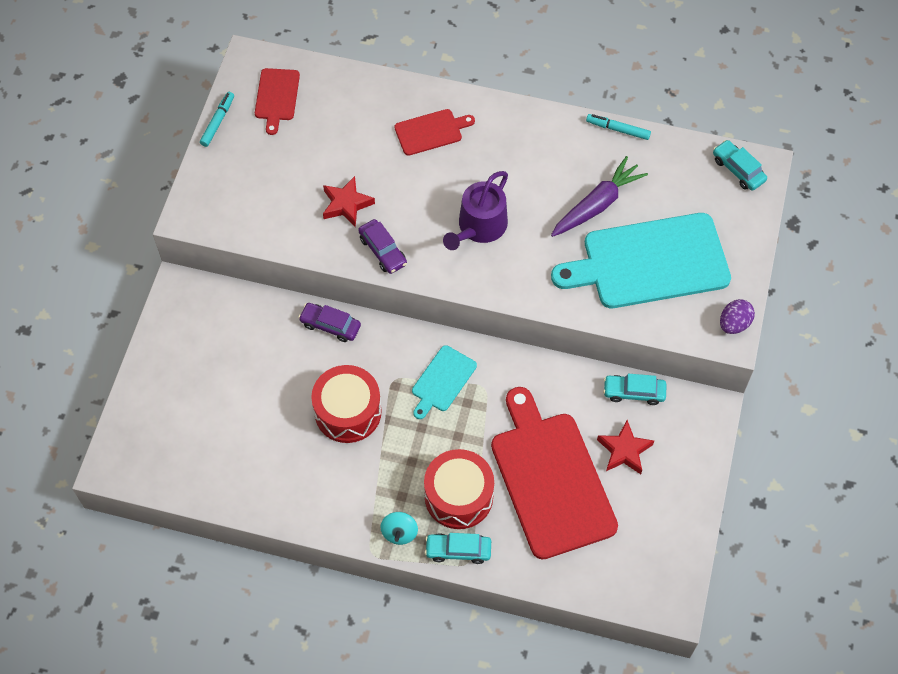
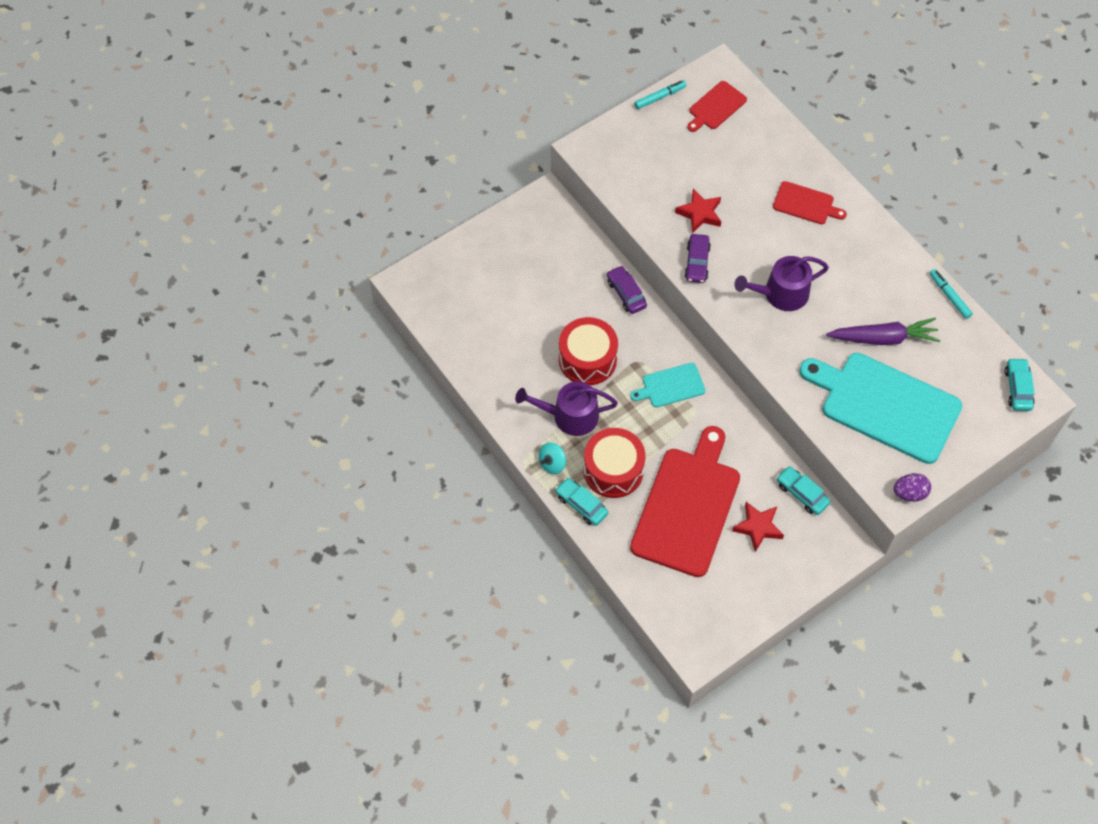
camera: 40 degrees right, 0 degrees up
(377, 476) = (569, 416): none -> purple watering can

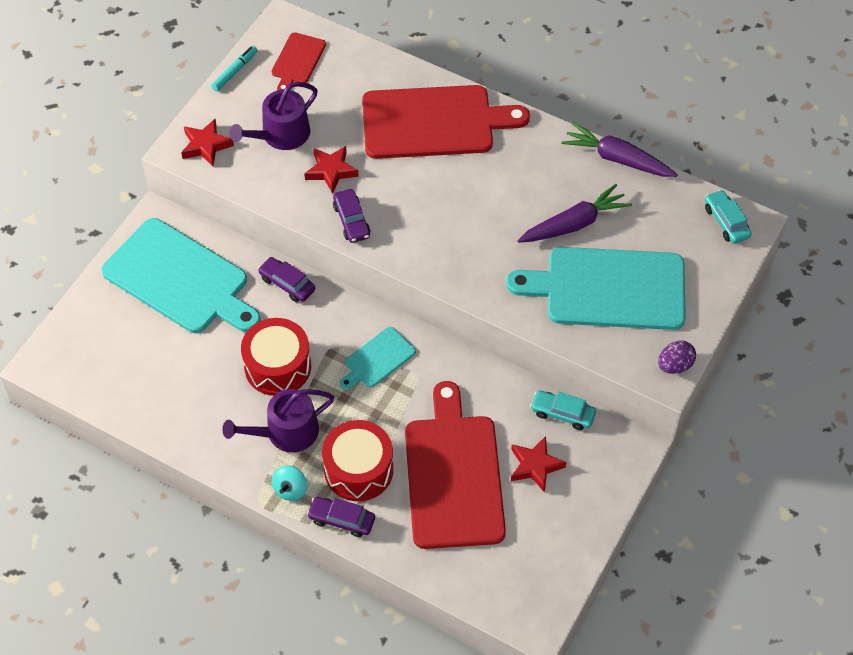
camera: 25 degrees left, 5 degrees down
(542, 256) = (180, 279): none -> turquoise cutting board
(581, 504) = (341, 520): turquoise car -> purple car
(607, 152) = (206, 145): none -> red star
(781, 294) = (452, 219): purple watering can -> purple watering can (281, 135)
(806, 204) = (434, 122): red cutting board -> red cutting board, size x2.10
(949, 296) = (617, 159): turquoise marker -> purple carrot

